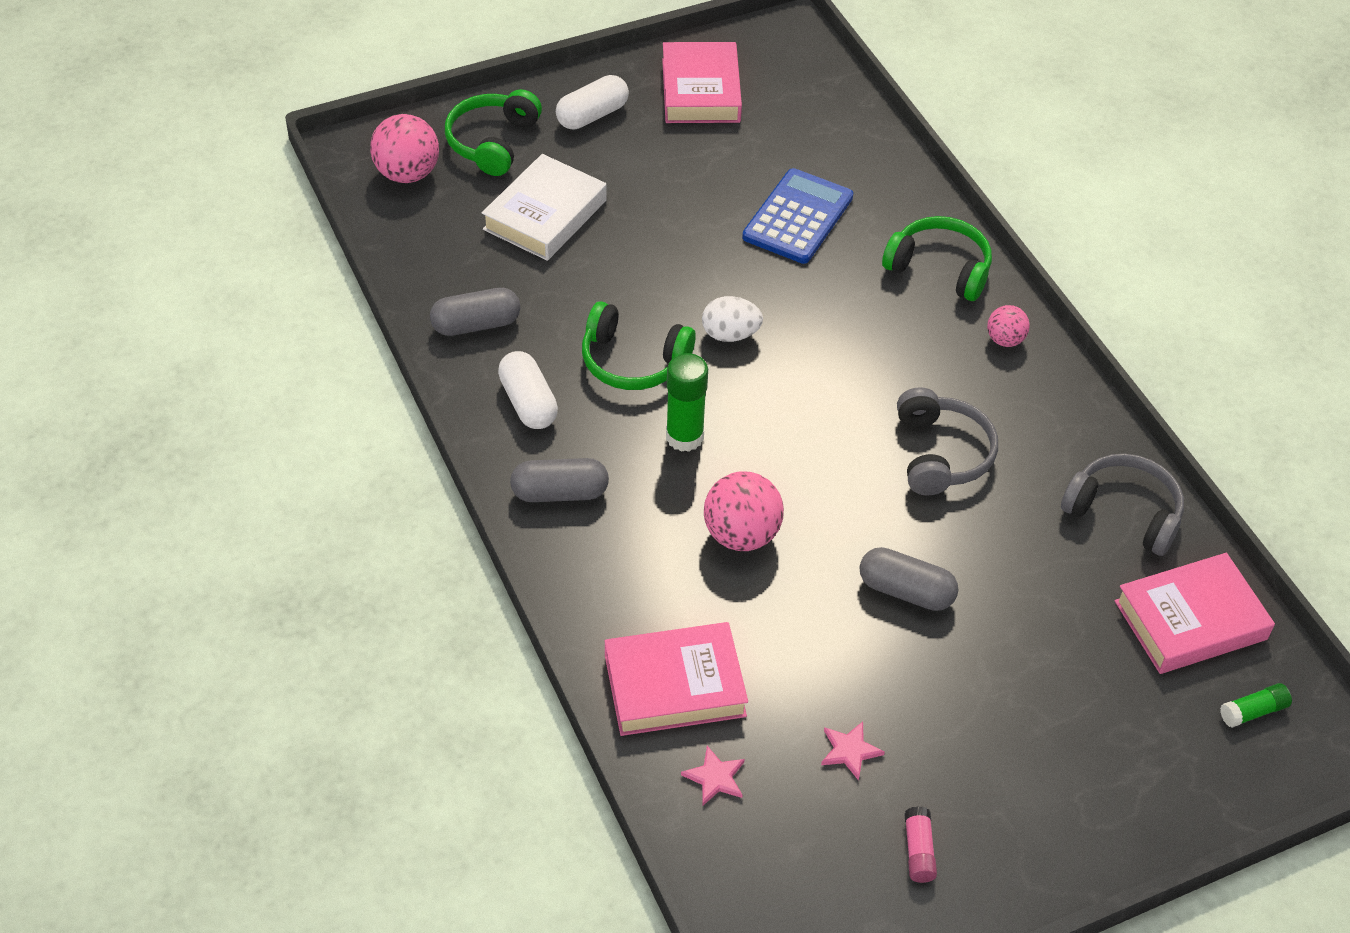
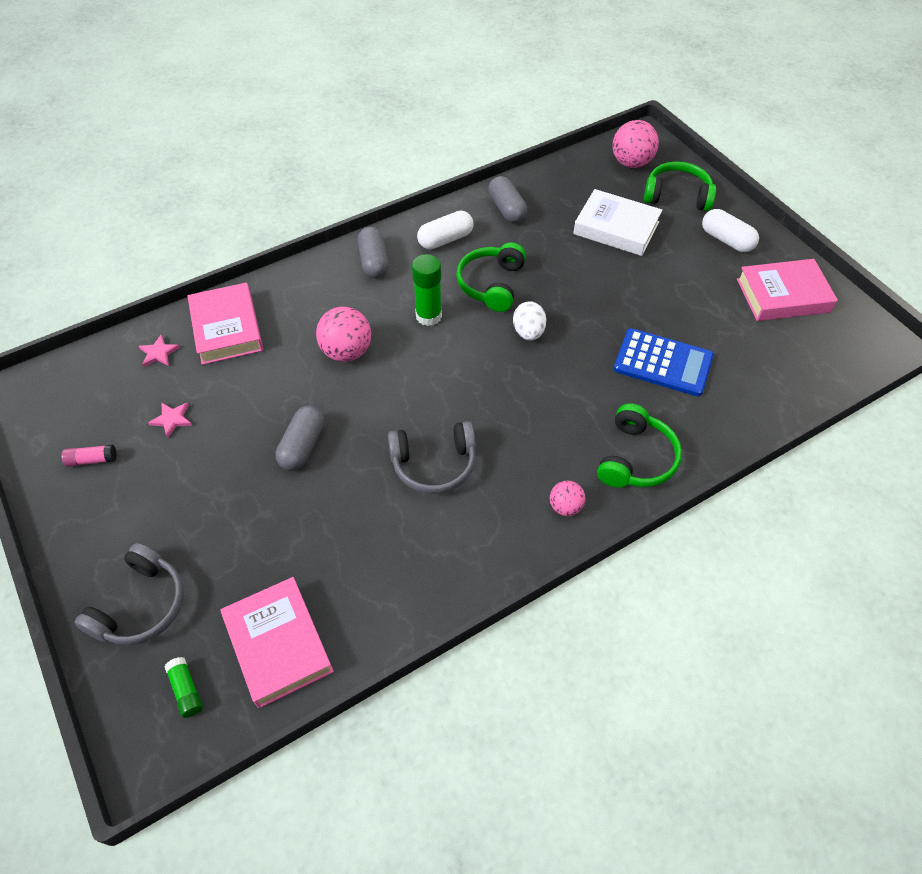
camera: 85 degrees right, 5 degrees up
(1124, 512) = (388, 595): grey headphones -> grey headphones (141, 605)

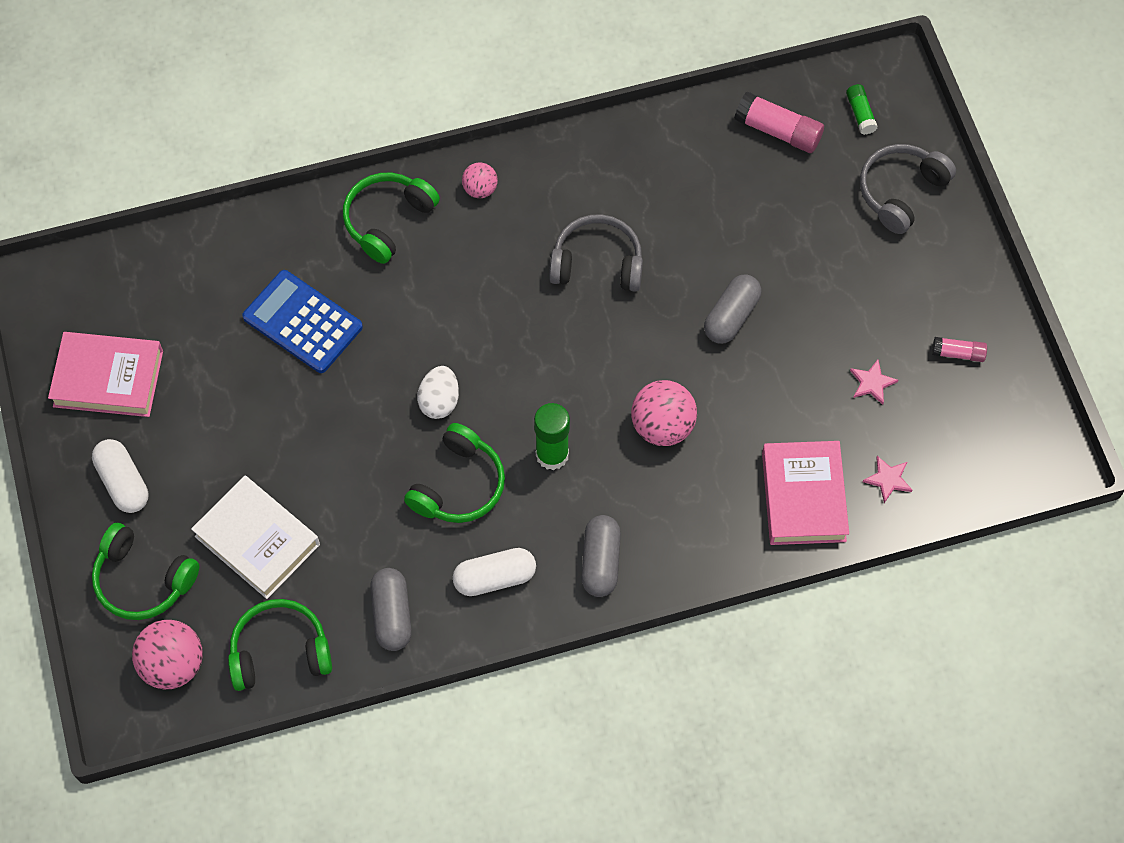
camera: 165 degrees left, 10 degrees up
(278, 644) = (778, 131): pink book -> pink glue stick
(569, 180) = (280, 651): none -> green headphones

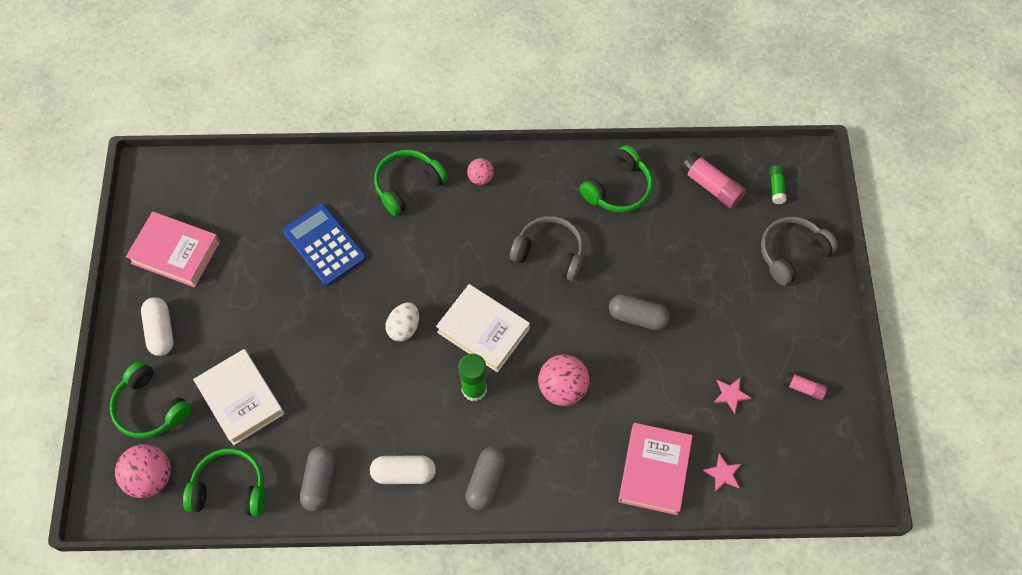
camera: 15 degrees right, 0 degrees up
(458, 485) = (399, 395): green headphones -> green headphones (618, 188)
(541, 380) = (483, 330): none -> white book
(731, 316) = (637, 317): grey capsule -> grey capsule turned 60 degrees clockwise

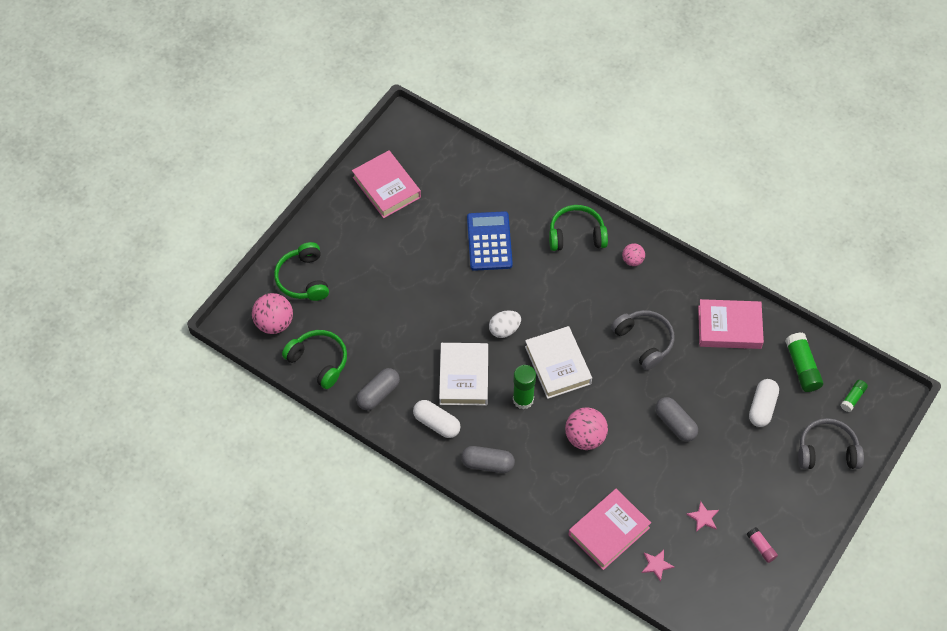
camera: 35 degrees right, 5 degrees down
(160, 331) = (342, 233): white capsule -> white capsule (762, 407)
(241, 399) = (364, 309): white book -> white book (464, 377)
(486, 481) = (487, 464): grey capsule -> grey capsule turned 45 degrees clockwise
(618, 188) = (729, 327): green headphones -> pink book
(711, 186) = (802, 367): pink glue stick -> green glue stick

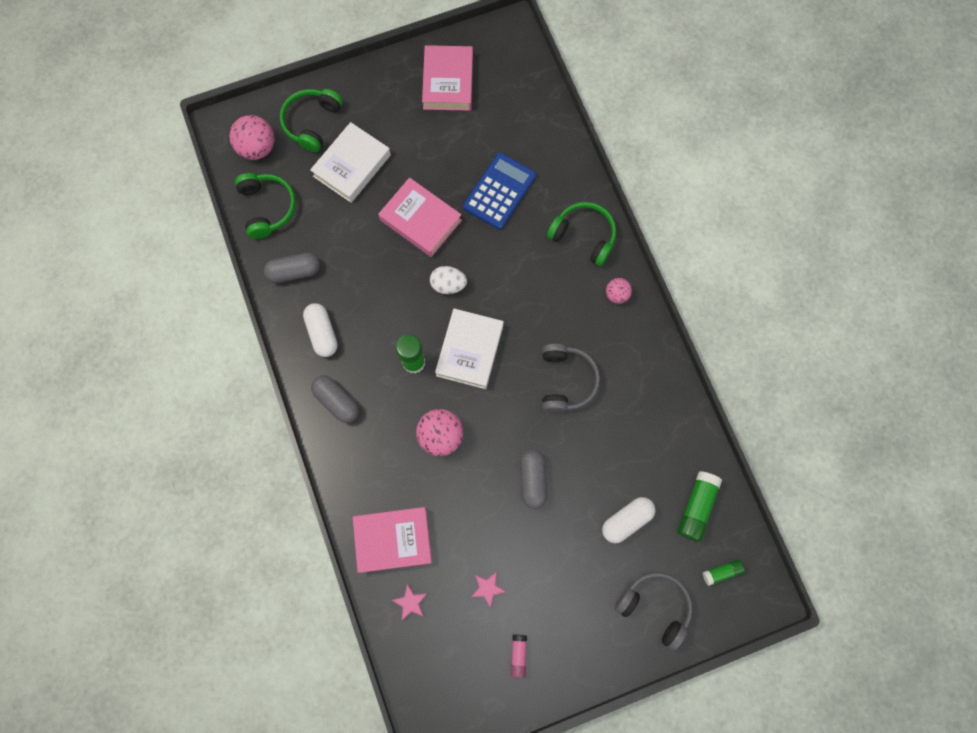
camera: 35 degrees right, 15 degrees up
(464, 377) = (379, 305): white book -> white book (352, 165)
(729, 327) = (657, 421): pink book -> pink book (420, 220)

